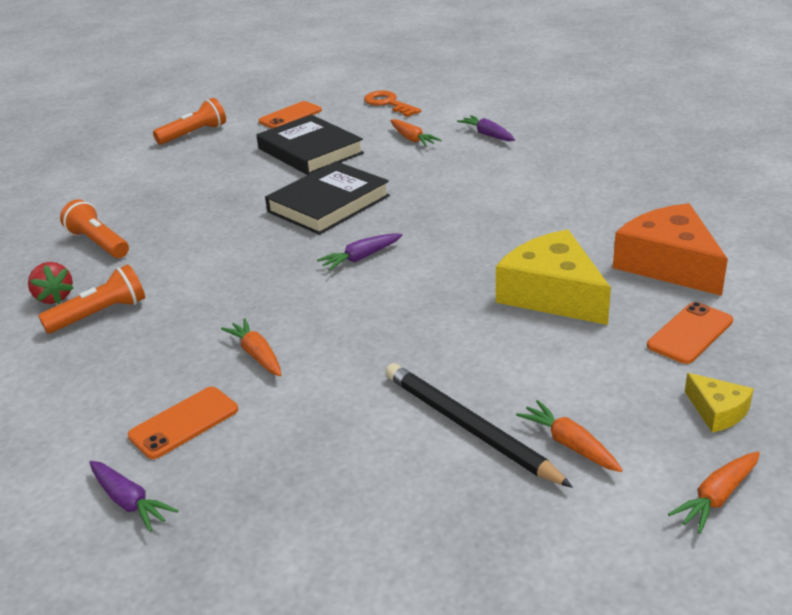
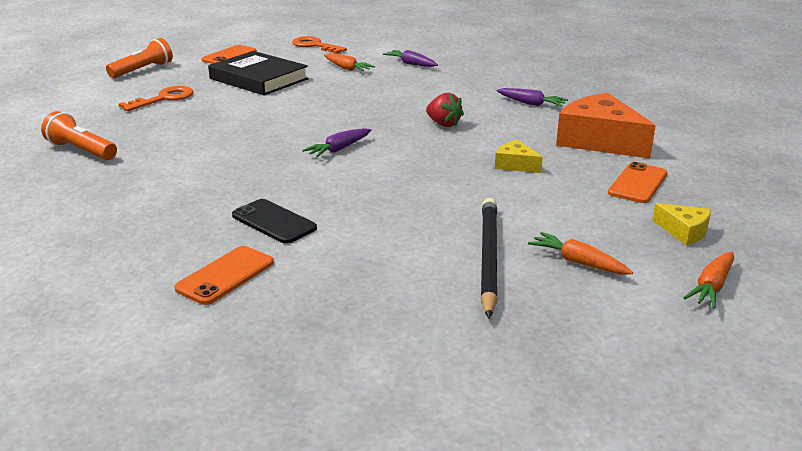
camera: 15 degrees left, 5 degrees down
(54, 297) = (52, 193): red strawberry -> red strawberry (443, 124)
(100, 314) = (105, 202): orange flashlight -> none
(129, 502) = (197, 338): purple carrot -> purple carrot (531, 104)
(202, 175) = (164, 99): none -> orange key
(257, 355) = (274, 222): orange carrot -> black phone
(328, 204) = (292, 114): black book -> none
(469, 427) = (488, 258): black pencil -> black pencil turned 60 degrees clockwise
(552, 294) = (515, 165): yellow cheese -> yellow cheese, size x0.48

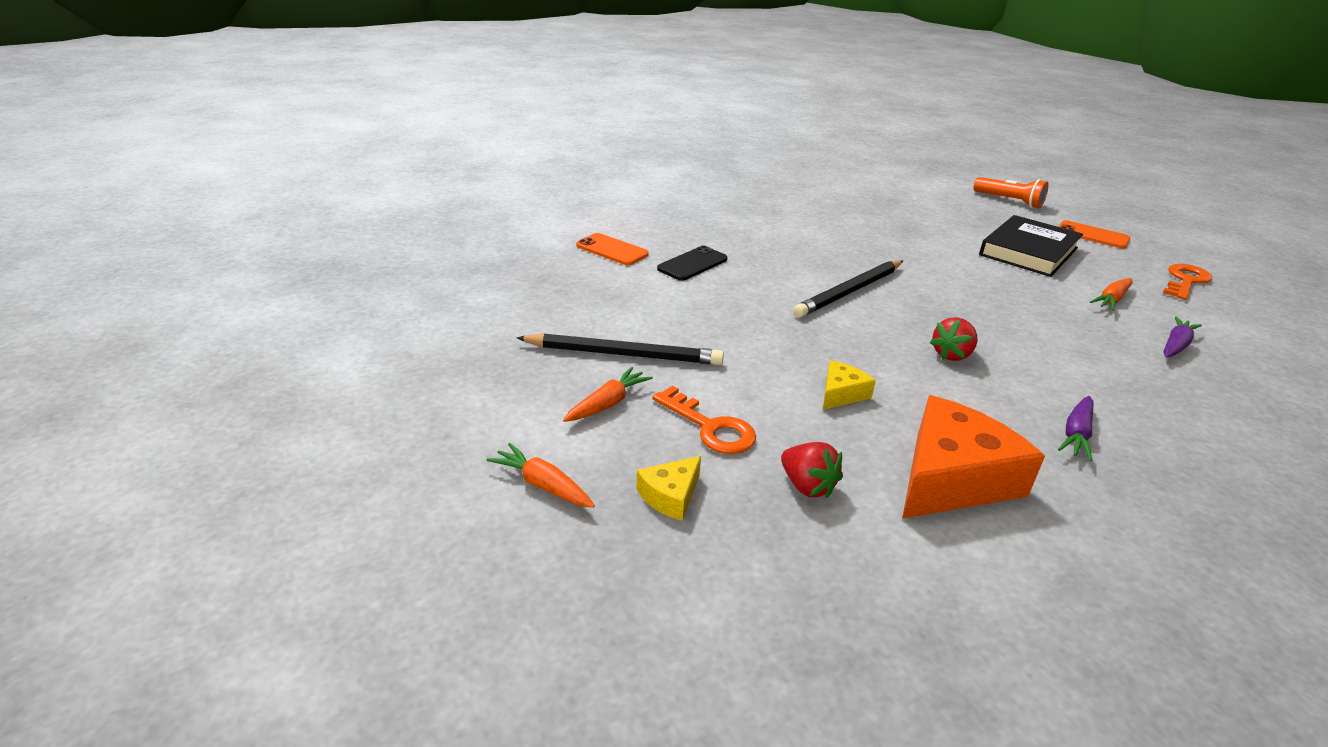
camera: 90 degrees right, 5 degrees up
(81, 151) = (809, 194): orange flashlight -> none
(164, 99) = (938, 213): orange key -> orange key (710, 427)
(339, 149) = (850, 291): purple carrot -> black pencil
(638, 183) = (807, 486): orange phone -> red strawberry

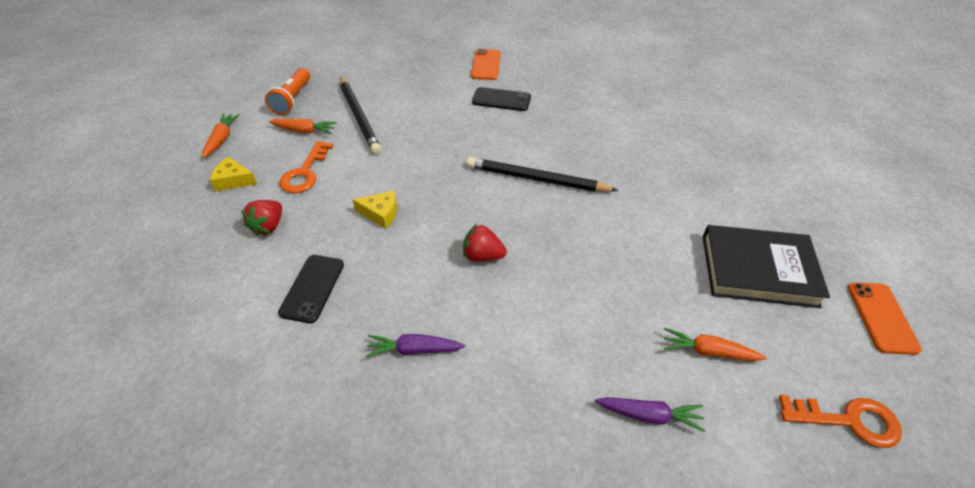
camera: 60 degrees right, 15 degrees up
(952, 478) = (312, 288): orange cheese -> black phone
(1009, 201) = (888, 233): orange flashlight -> orange flashlight (292, 99)

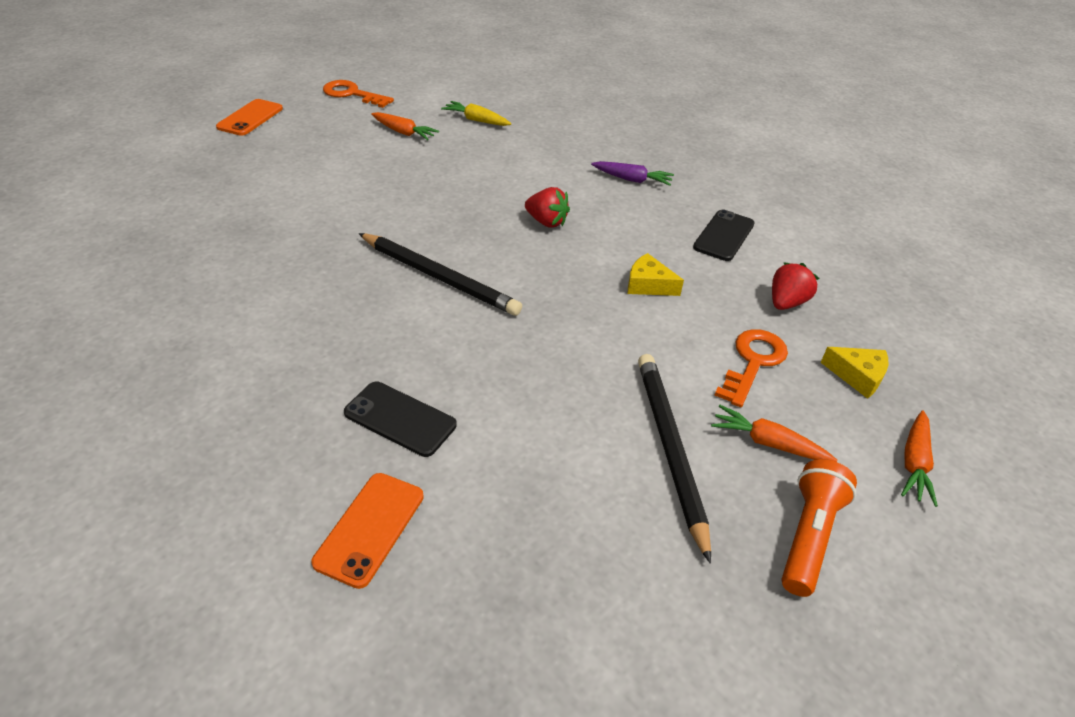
camera: 165 degrees left, 5 degrees down
(649, 415) = (476, 120): purple carrot -> yellow carrot
(758, 270) = (300, 158): black book -> none

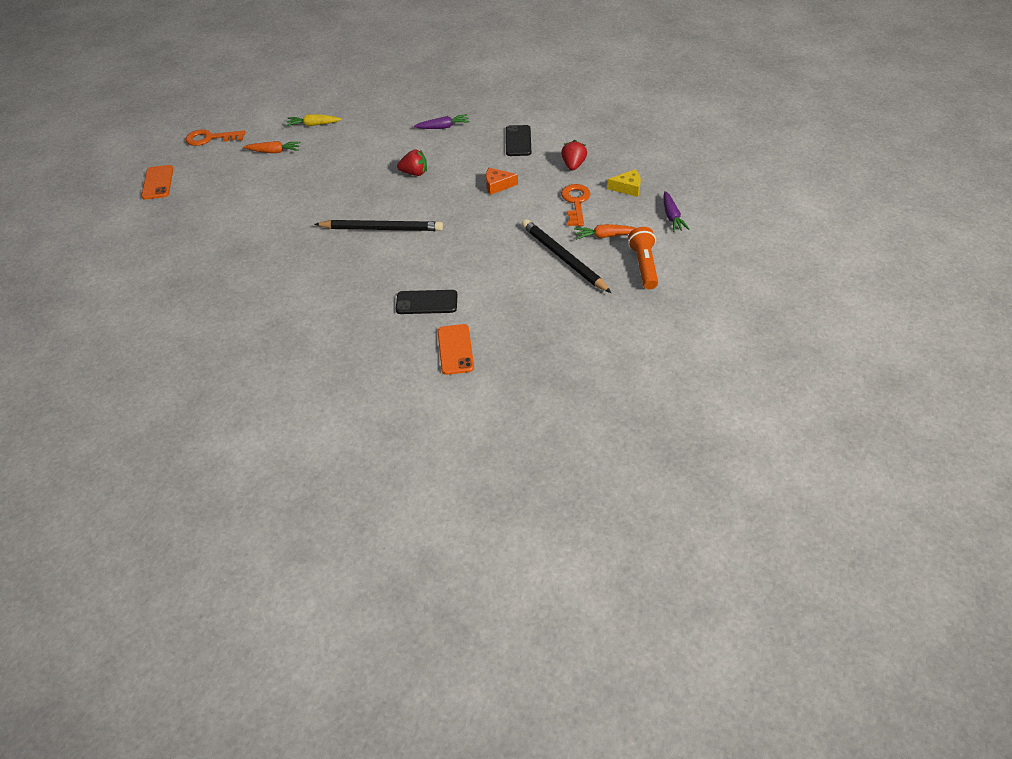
camera: 25 degrees left, 5 degrees up
(648, 285) = (497, 185): yellow cheese -> orange cheese
(914, 463) = (672, 216): orange carrot -> purple carrot

